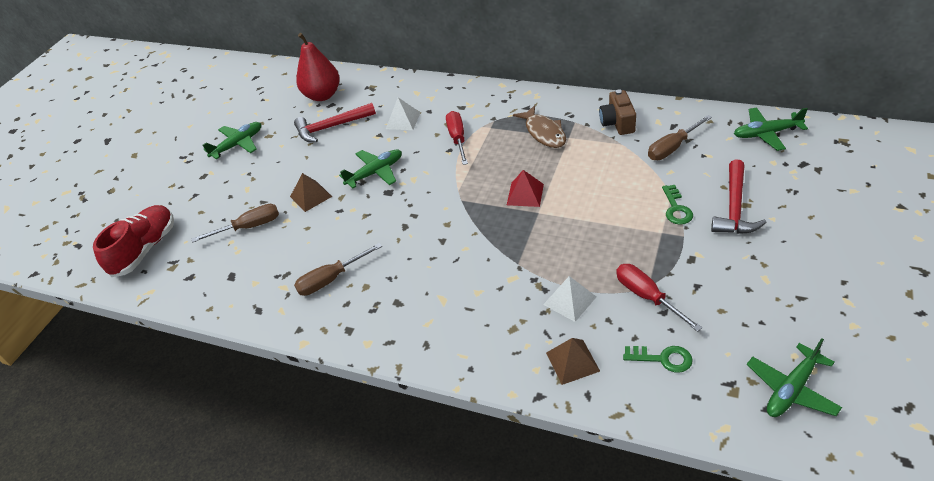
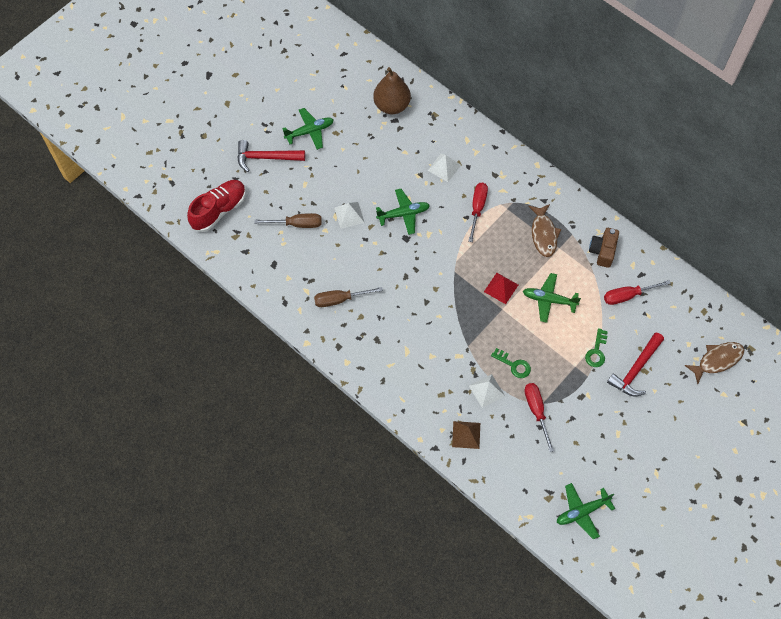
camera: 15 degrees right, 20 degrees up
(311, 196) = (349, 215): brown pyramid -> white pyramid
(322, 95) = (391, 105): red pear -> brown pear
(331, 127) = (387, 147): red hammer -> red hammer (266, 158)
(662, 359) = (520, 458): green key -> green key (513, 365)
(672, 148) = (627, 296): brown screwdriver -> red screwdriver
(766, 134) = (702, 315): green plane -> green plane (548, 300)
(817, 164) = (717, 360): none -> brown fish

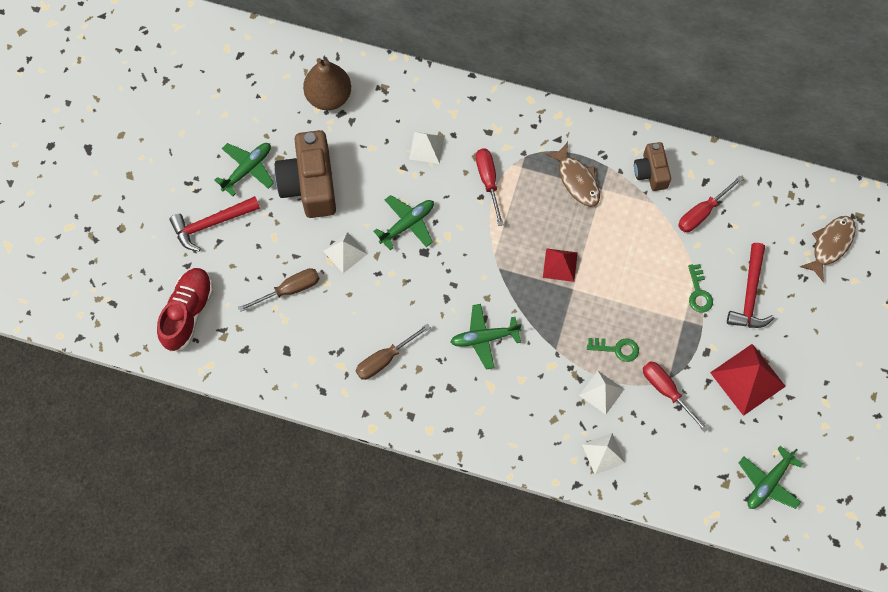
camera: 25 degrees left, 5 degrees up
(348, 159) = (310, 184): none -> brown camera
(466, 435) = (603, 453): brown pyramid -> white pyramid
(548, 300) = (619, 255): green plane -> green plane (484, 338)
(603, 429) = (747, 379): none -> red pyramid

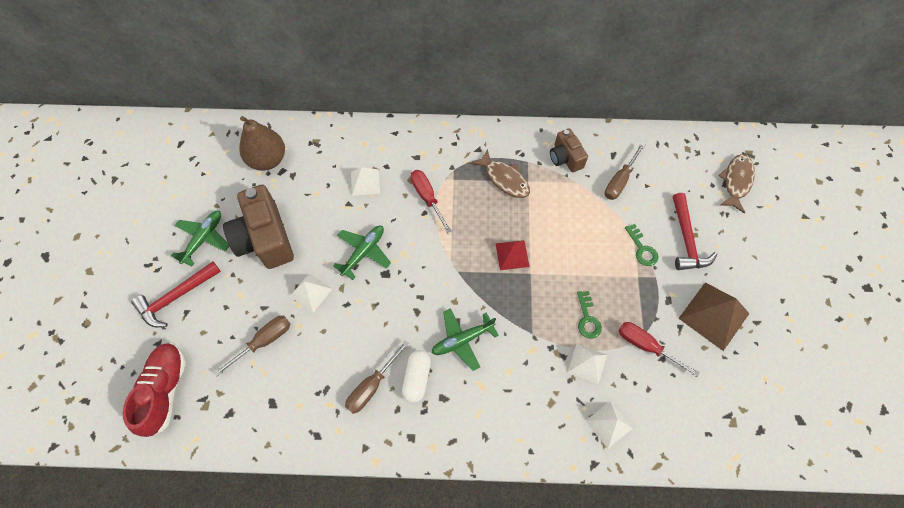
camera: 15 degrees left, 5 degrees down
(430, 363) = (417, 378): none -> white capsule
(616, 349) = (587, 318): green key -> green key turned 90 degrees clockwise
(702, 213) = (620, 180): red screwdriver -> brown screwdriver
(747, 379) = (713, 315): red pyramid -> brown pyramid
(768, 482) = (771, 410): green plane -> none

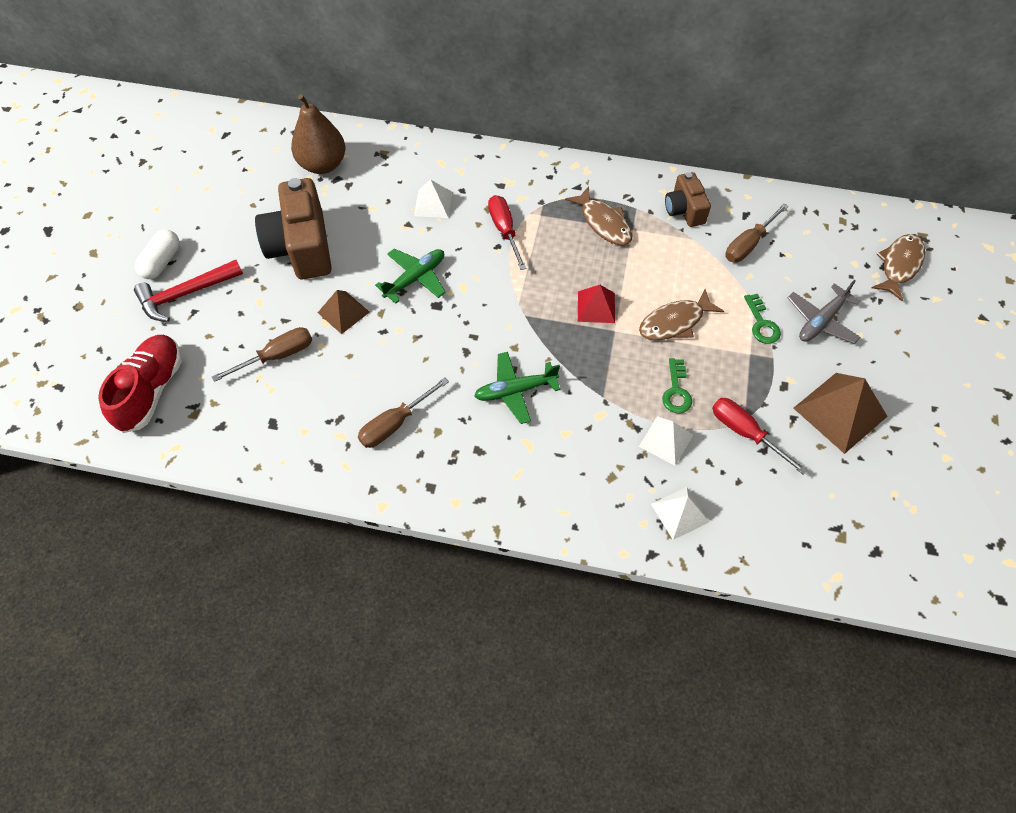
camera: 10 degrees right, 5 degrees down
(203, 239) = (230, 237): green plane -> none
(311, 292) = (343, 312): white pyramid -> brown pyramid
(417, 378) = (451, 424): white capsule -> white capsule (162, 262)
(575, 258) = (675, 322): none -> brown fish
(686, 239) = (821, 321): red hammer -> grey plane

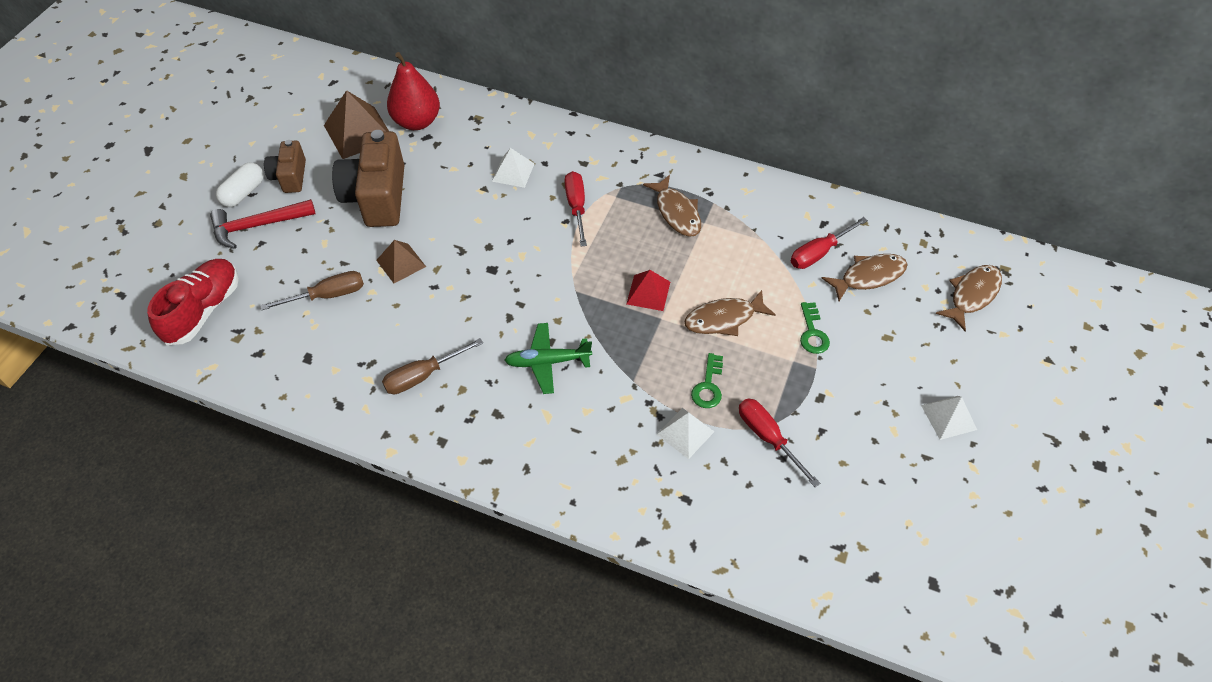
camera: 10 degrees right, 5 degrees down
(322, 164) = (417, 122): brown pear -> red pear
(415, 278) = (478, 241): green plane -> none
(680, 513) = (681, 505): white pyramid -> white pyramid (948, 417)
(684, 210) = (761, 211): brown camera -> brown camera (290, 176)
(748, 244) = (819, 253): brown screwdriver -> red screwdriver
(800, 261) = (868, 277): none -> brown fish
(821, 321) = (875, 339): grey plane -> none
(840, 412) = (872, 432): brown pyramid -> brown pyramid (358, 132)

